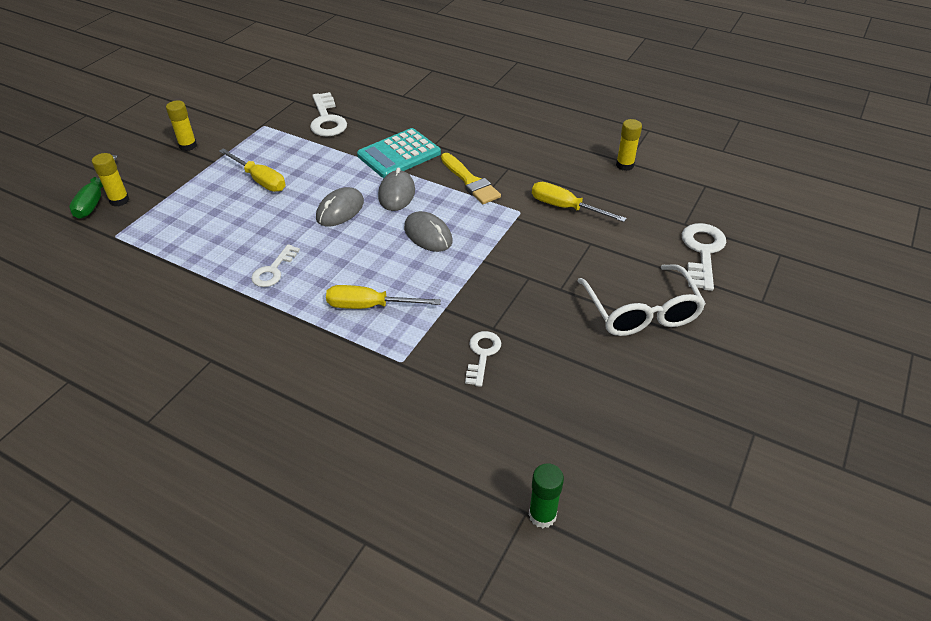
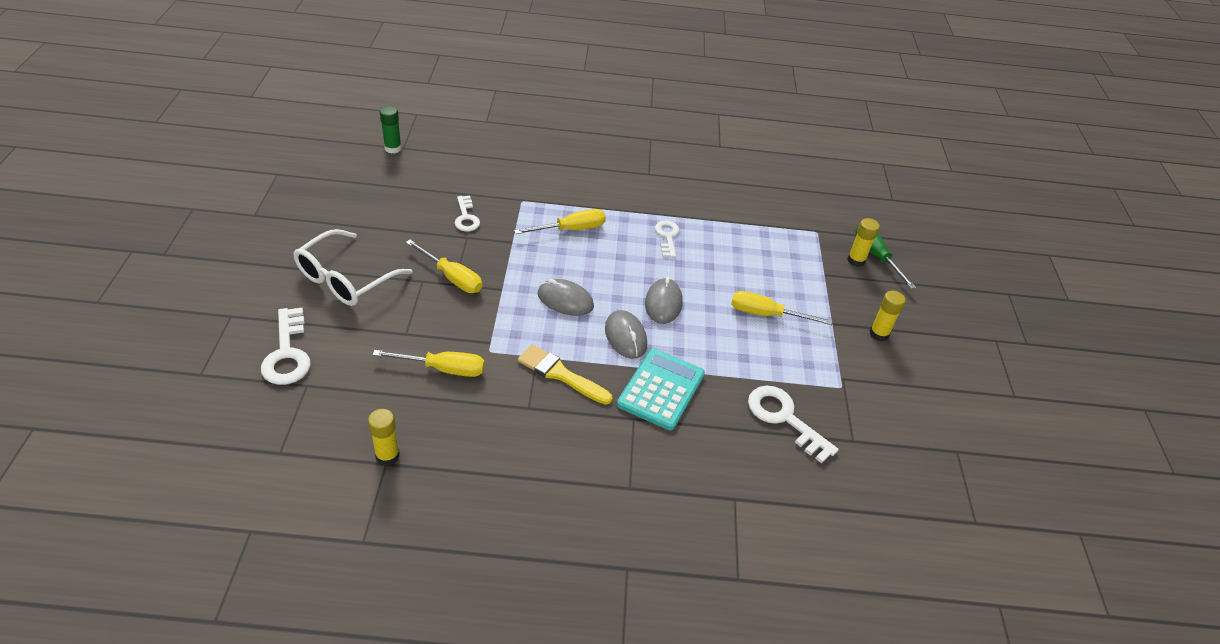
camera: 150 degrees right, 0 degrees up
(528, 284) = (452, 277): none -> yellow screwdriver
(641, 311) = (346, 278): white glasses -> white glasses turned 105 degrees counterclockwise

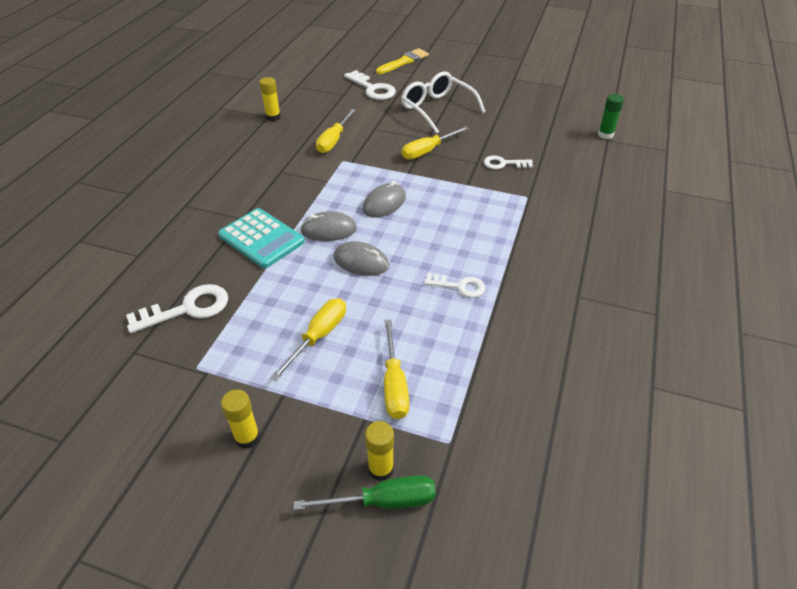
camera: 110 degrees right, 0 degrees up
(287, 353) = (372, 89): white key -> white key turned 135 degrees counterclockwise
(560, 374) = (304, 189): yellow brush -> yellow brush (404, 61)
(571, 229) = (480, 220): yellow screwdriver -> yellow screwdriver (394, 384)

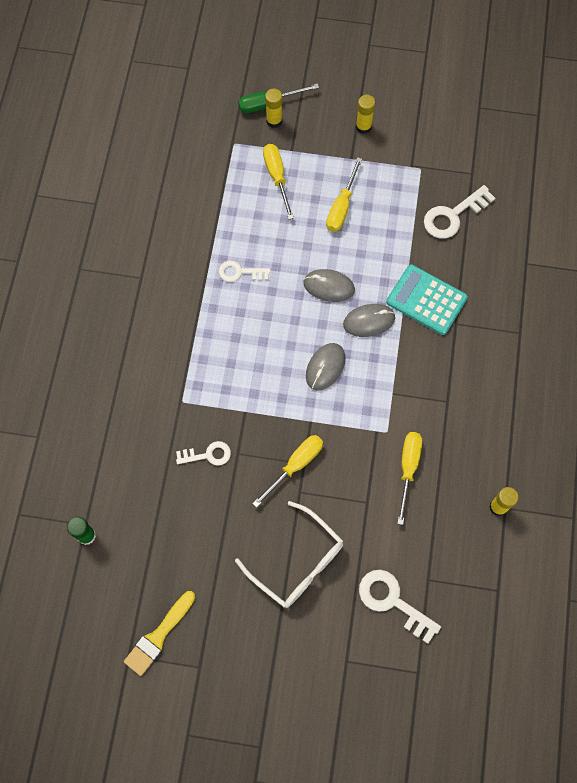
camera: 170 degrees right, 25 degrees up
(404, 61) = (365, 694): yellow brush -> yellow brush (158, 636)

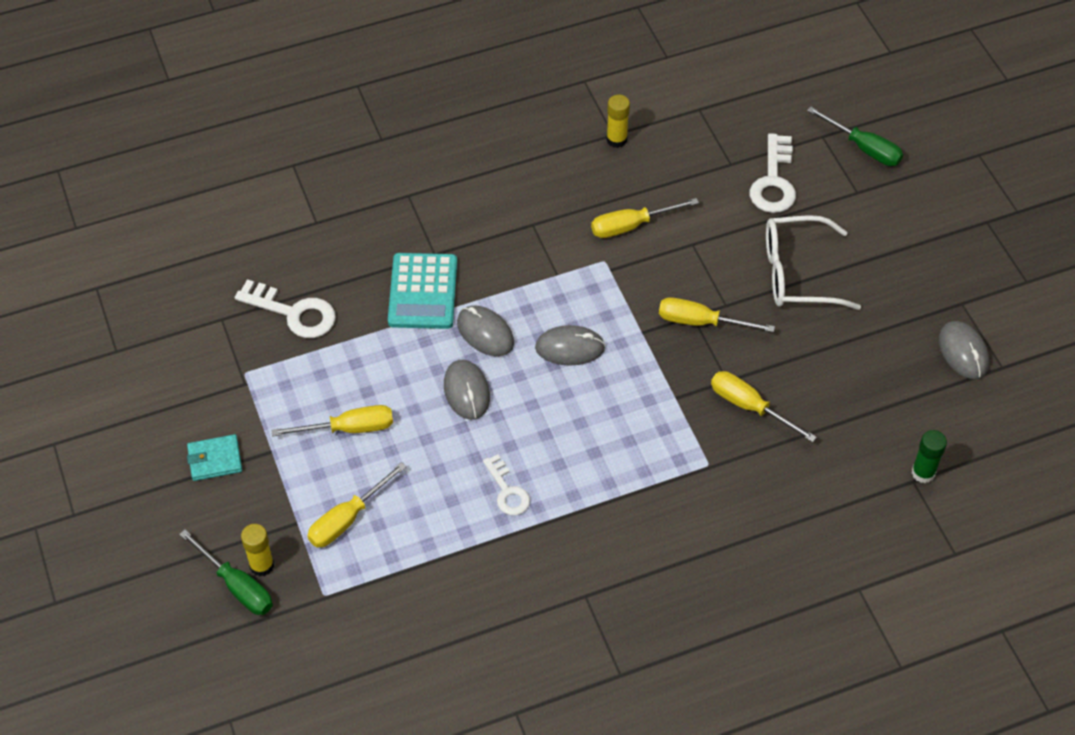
camera: 120 degrees left, 15 degrees down
(158, 636) = (963, 352): yellow brush -> grey mouse
(208, 455) = (749, 407): white key -> yellow screwdriver
(297, 562) = (798, 273): white glasses -> white glasses turned 105 degrees counterclockwise
(363, 127) = (215, 460): yellow glue stick -> turquoise wallet
(387, 698) = (863, 148): none -> green screwdriver

